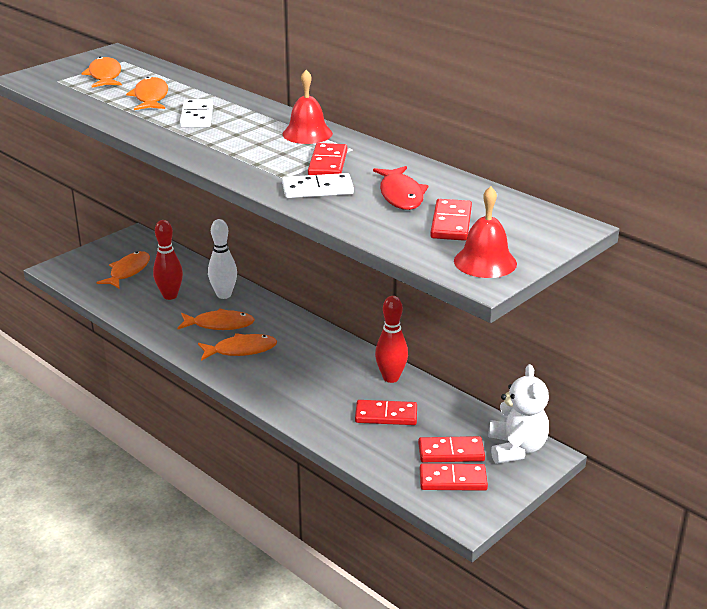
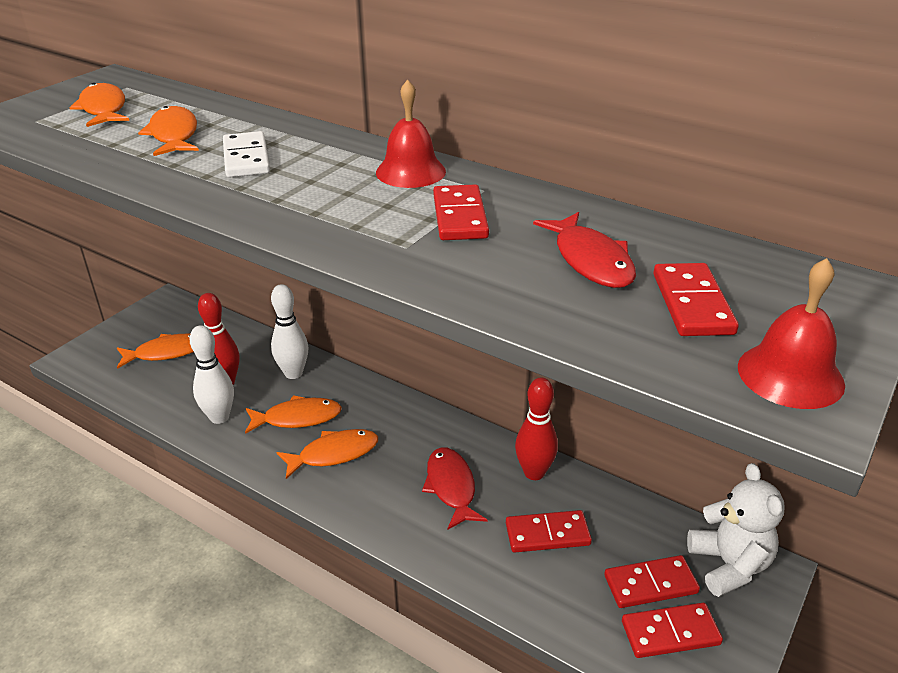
camera: 10 degrees left, 5 degrees up
(128, 271) = (166, 352): orange fish -> orange fish turned 60 degrees clockwise
(160, 318) = (219, 417): none -> white bowling pin
(317, 189) = (464, 262): white domino -> none
(324, 379) = (451, 487): none -> red fish

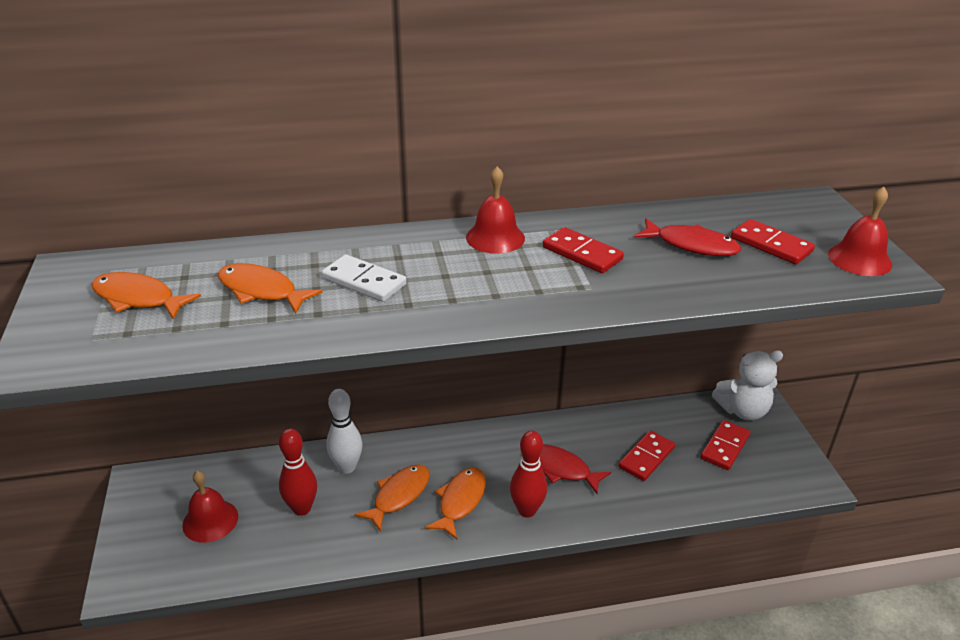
camera: 45 degrees left, 0 degrees up
(166, 352) = (210, 520): orange fish -> red bell
(219, 417) = (338, 536): white bowling pin -> none
(534, 473) = (593, 427): red bowling pin -> red bowling pin (527, 510)
(670, 633) = (762, 465): red domino -> none
(729, 565) = (743, 410): white teddy bear -> white teddy bear turned 135 degrees clockwise

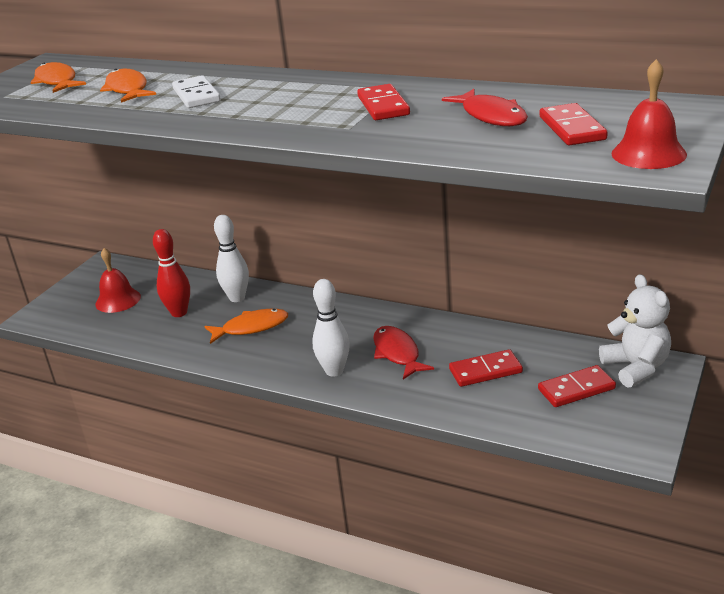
camera: 40 degrees right, 5 degrees down
(460, 501) = (291, 347): orange fish -> none
(495, 237) = (333, 86): red bell -> none
(527, 510) = (334, 371): red bowling pin -> white bowling pin
(743, 410) = (636, 367): white teddy bear -> white teddy bear turned 135 degrees counterclockwise

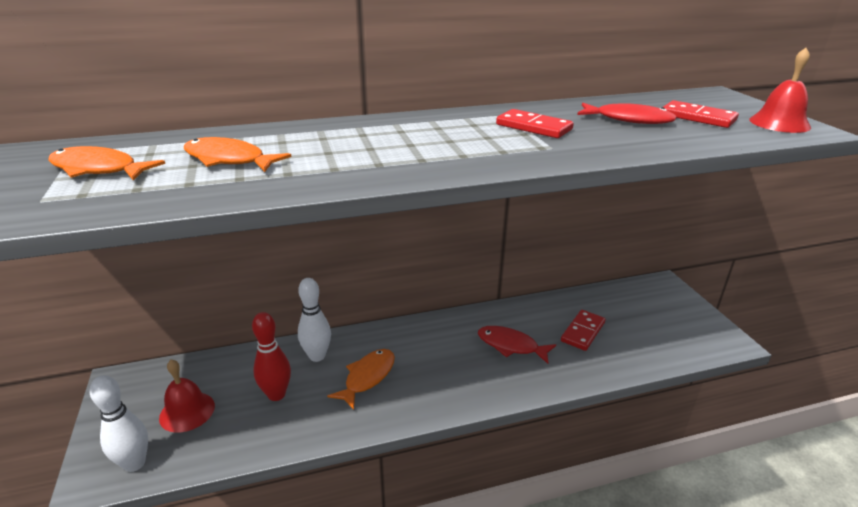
camera: 45 degrees left, 0 degrees up
(196, 95) = (332, 150): white domino -> none
(334, 371) = (487, 382): white bowling pin -> white bowling pin (134, 463)
(576, 389) = (646, 319): red domino -> none
(636, 367) = (653, 291): white teddy bear -> none

